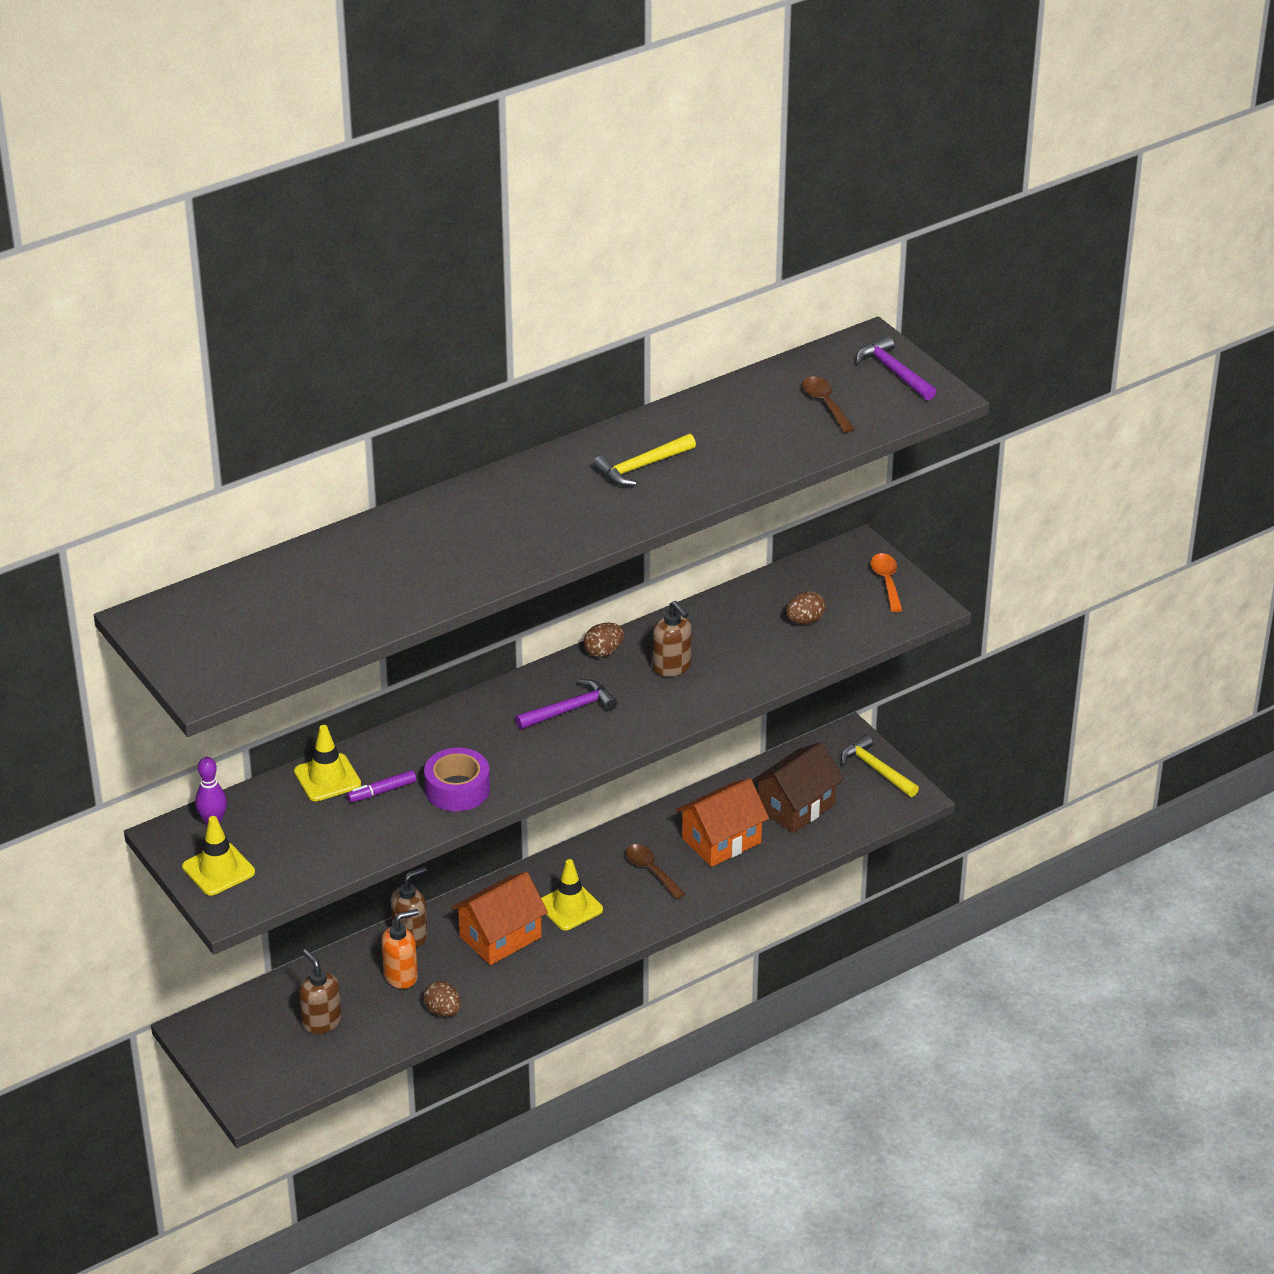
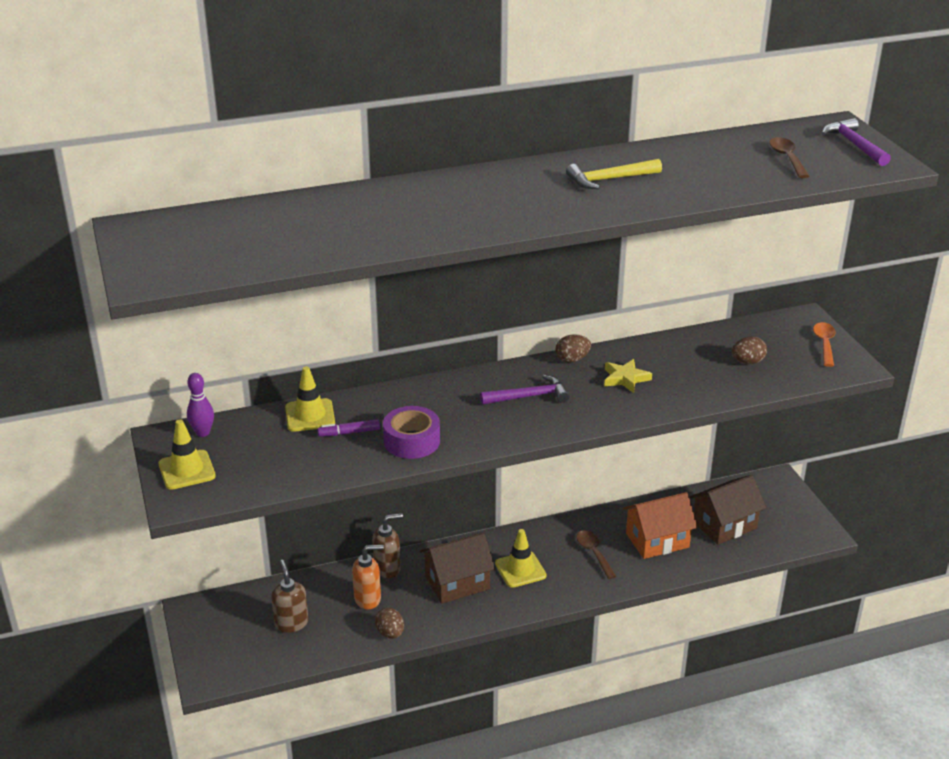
camera: 15 degrees right, 5 degrees down
(500, 937) = (457, 583): orange house -> brown house
(672, 667) = (625, 378): brown soap dispenser -> yellow star
(876, 770) = (796, 508): yellow hammer -> none

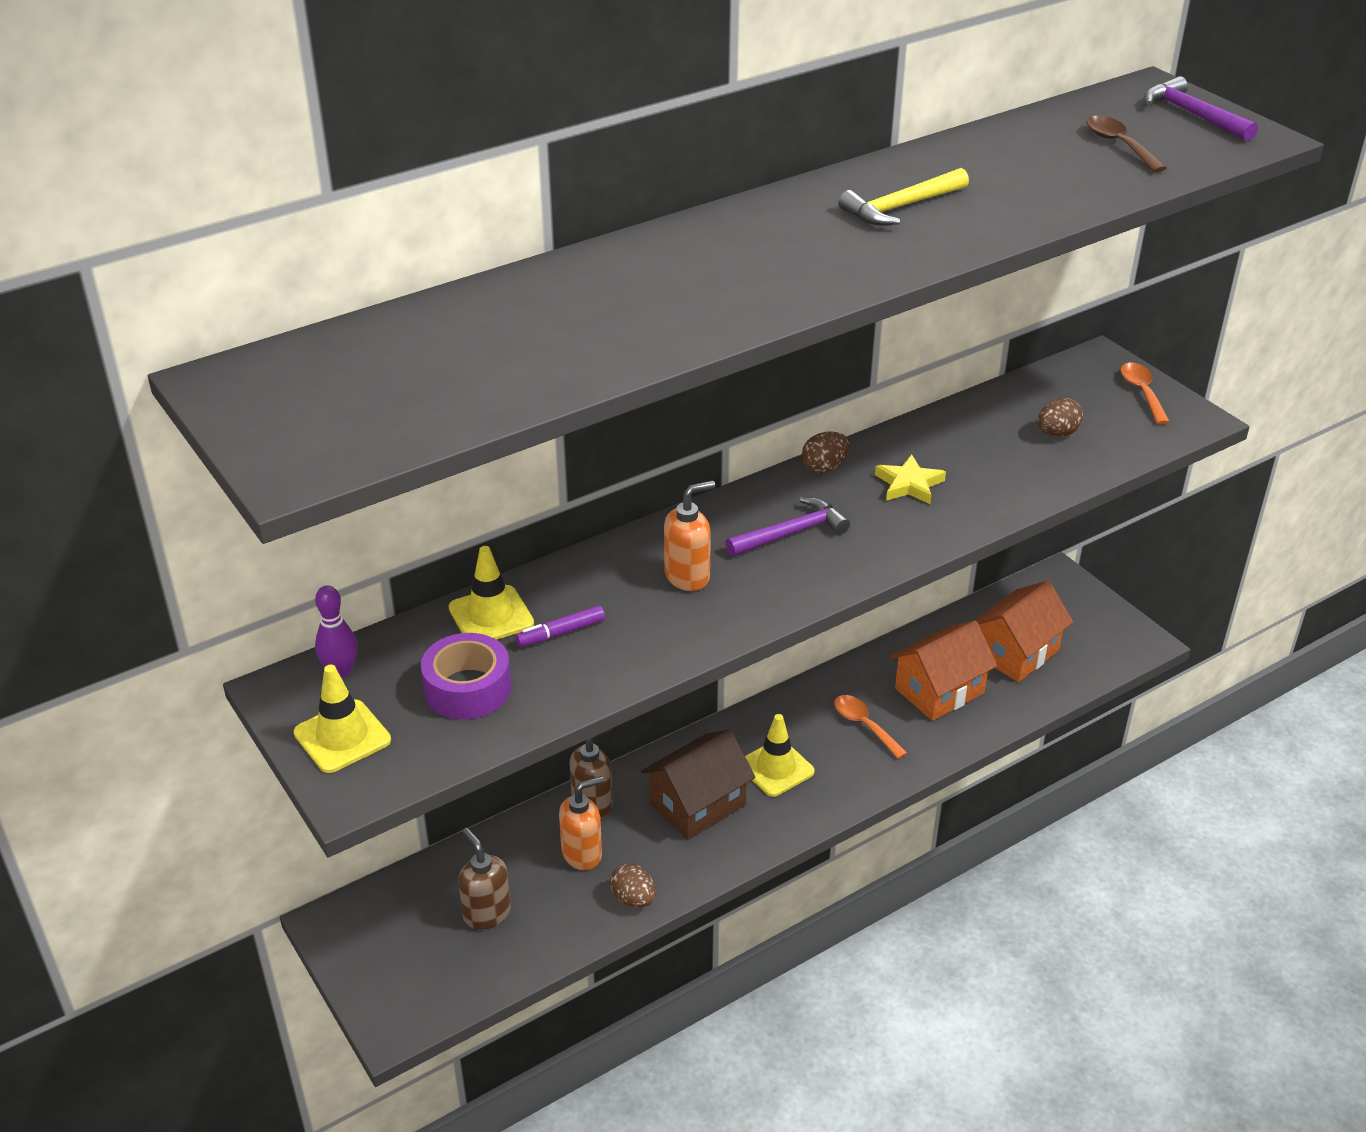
camera: 15 degrees left, 5 degrees up
(412, 441) = (657, 630): purple tape -> purple tape (467, 688)
(447, 412) = (687, 576): none -> orange soap dispenser
(594, 553) = (864, 725): brown spoon -> orange spoon
(724, 525) = (1016, 653): brown house -> orange house

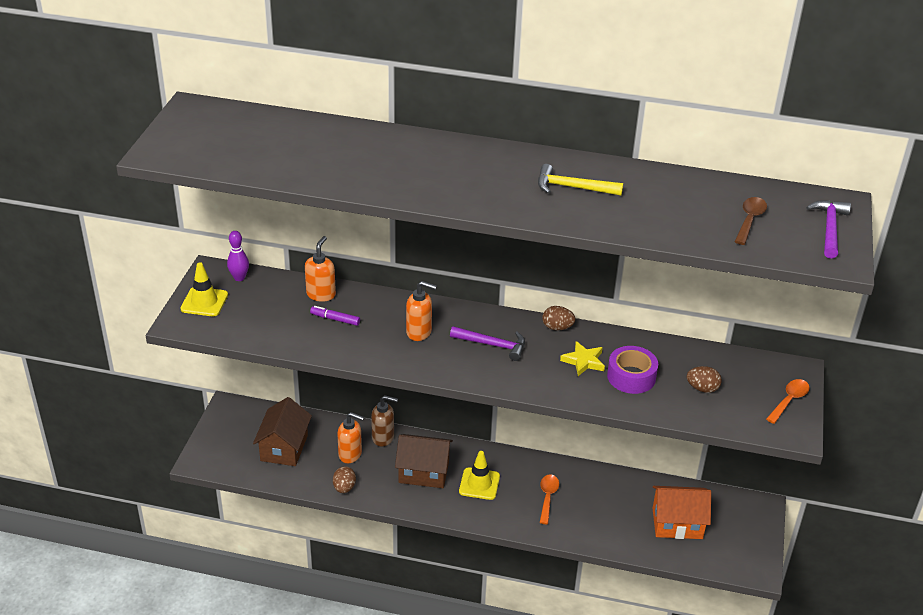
camera: 45 degrees right, 0 degrees up
(467, 688) = (270, 316): purple tape -> purple tape (631, 377)
(486, 913) = (284, 448): brown soap dispenser -> brown house
(491, 616) = (321, 294): yellow traffic cone -> orange soap dispenser
(939, 691) = (608, 510): orange house -> none

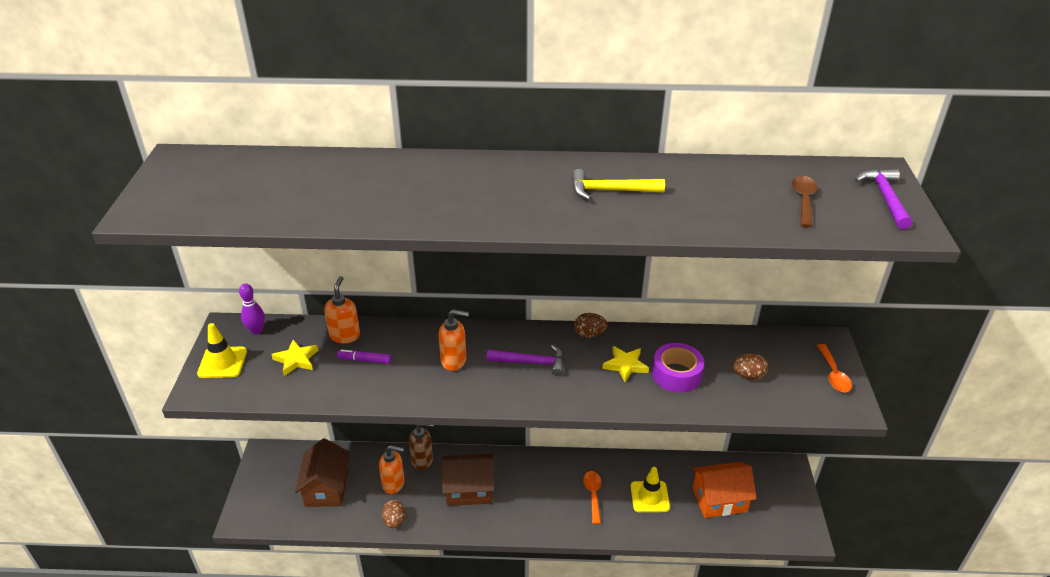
camera: 10 degrees left, 0 degrees up
(272, 309) = (296, 359): none -> yellow star
(479, 484) = (525, 492): yellow traffic cone -> yellow traffic cone (649, 497)
(789, 400) = (833, 374): orange spoon -> orange spoon turned 150 degrees clockwise

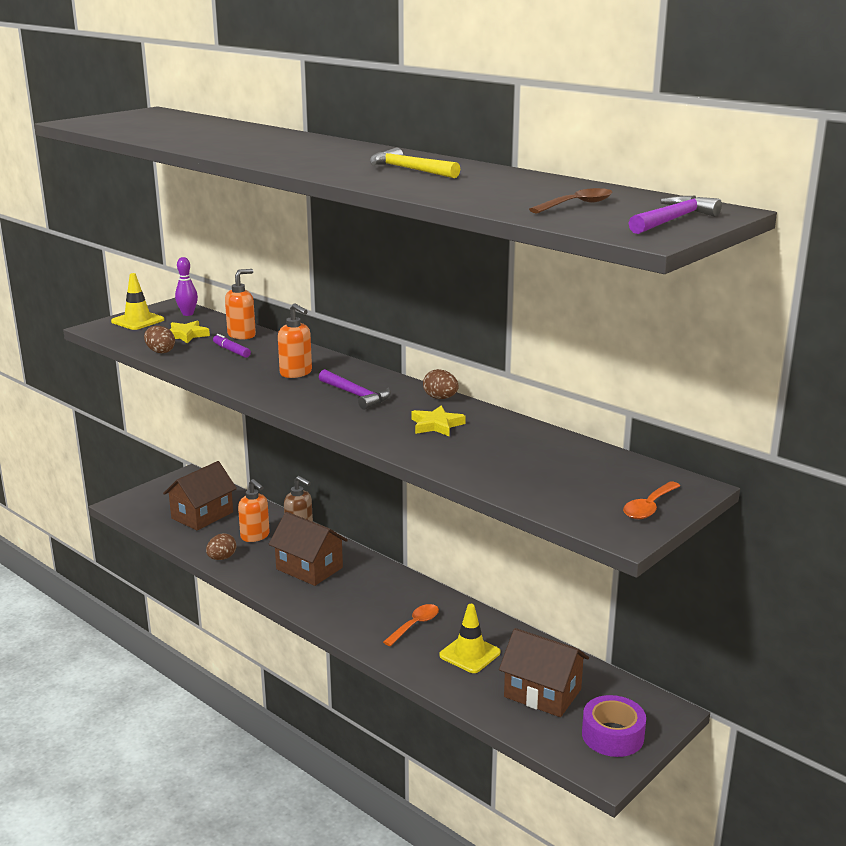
camera: 40 degrees right, 15 degrees down
(676, 374) = (475, 447): purple tape -> purple tape (612, 735)
(719, 499) = (542, 693): orange house -> brown house
(748, 375) = (548, 473): brown egg -> brown egg (160, 351)

